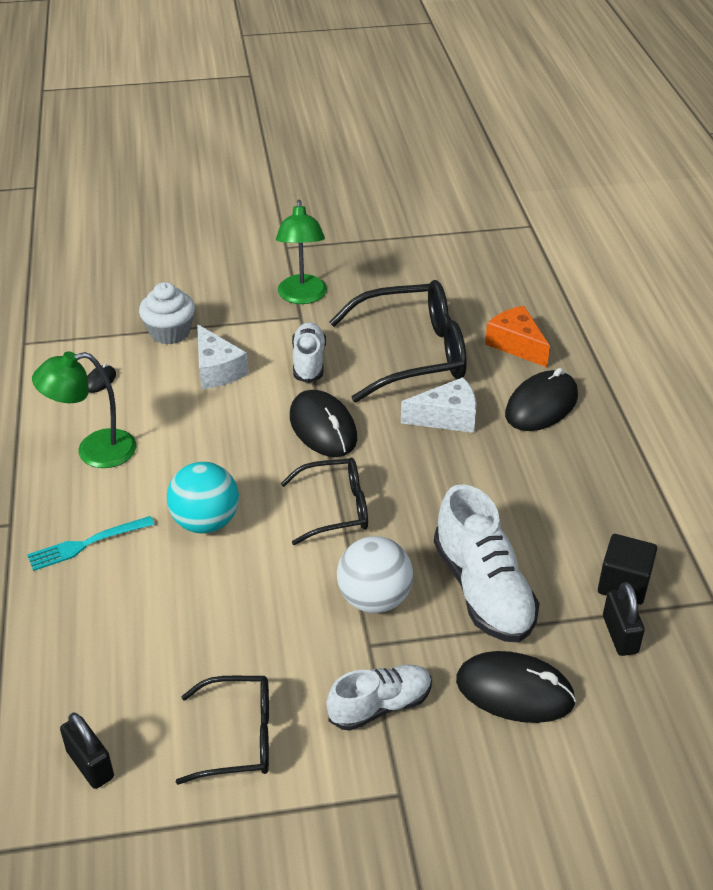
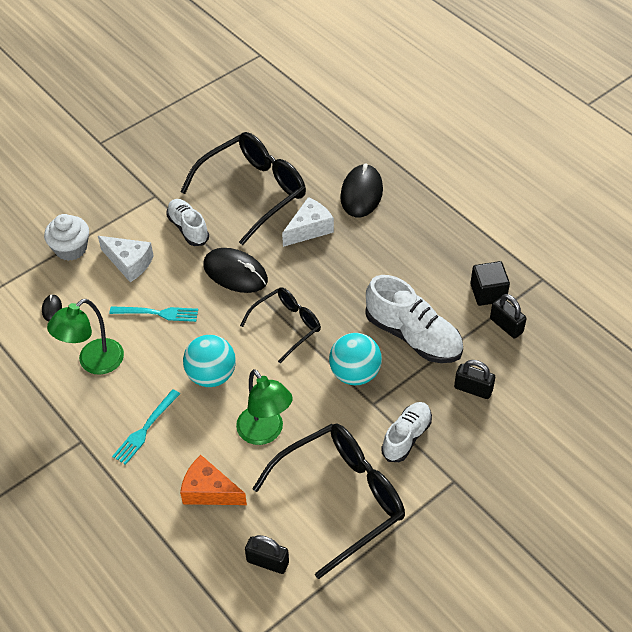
camera: 30 degrees left, 10 degrees up
(203, 432) = (158, 313): none -> turquoise fork
(239, 737) = (341, 498): black glasses -> black glasses, size x1.71
(302, 297) = (143, 179): green lamp -> green lamp (265, 433)
(374, 599) = (355, 374): white ball -> turquoise ball
(514, 691) = (473, 389): black mouse -> black padlock
(516, 344) = (315, 155): orange cheese -> orange cheese (209, 491)

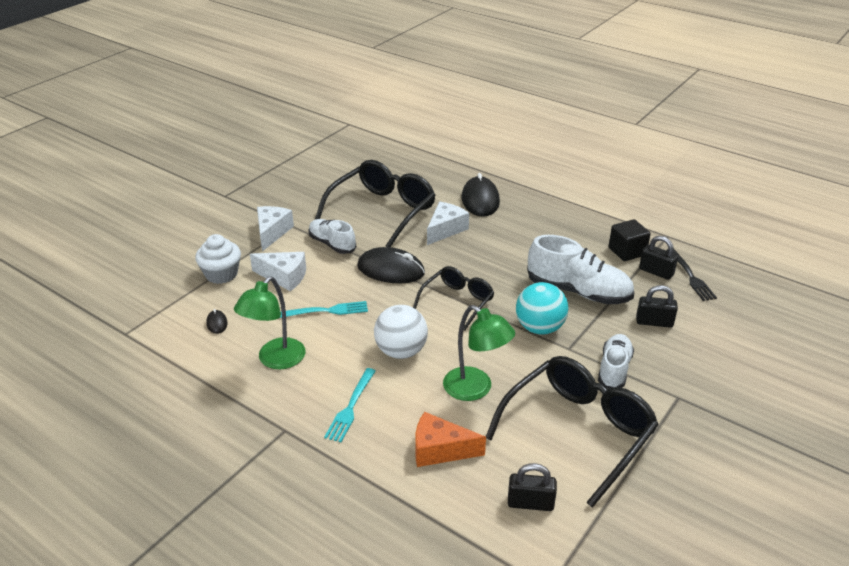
camera: 15 degrees left, 15 degrees down
(133, 202) = (272, 232): none -> white cheese
(211, 375) = (401, 351): turquoise ball -> white ball
(540, 339) = (691, 277): none -> black fork

